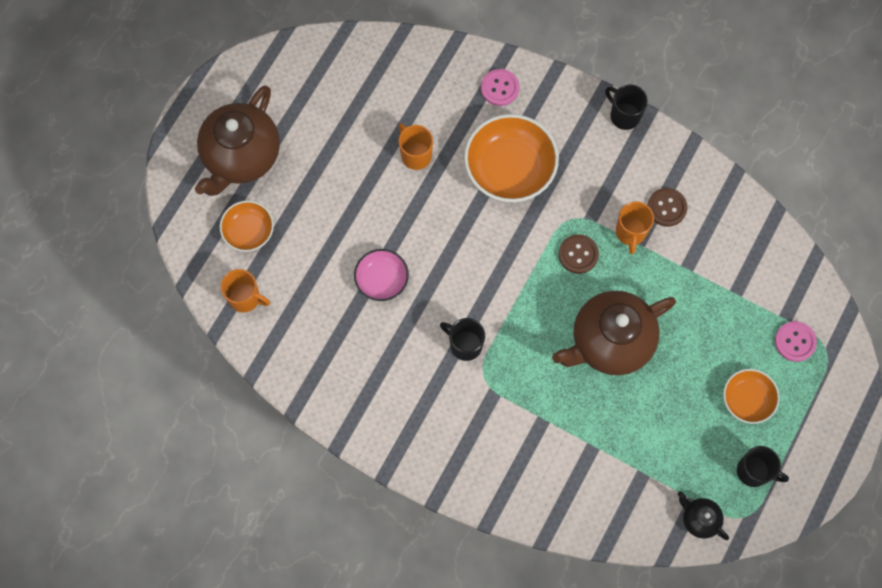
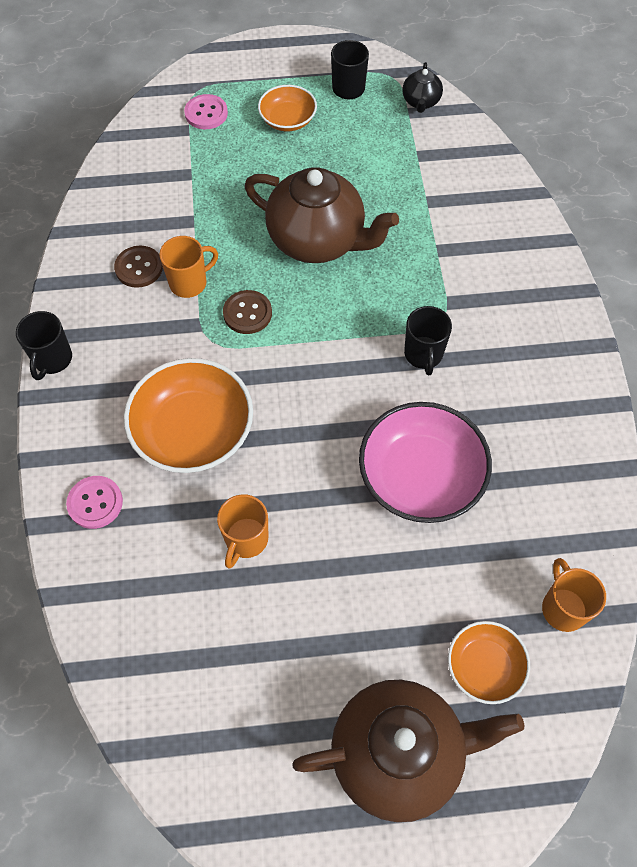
camera: 125 degrees left, 10 degrees down
(382, 279) = (421, 476): pink bowl -> pink bowl, size x1.76

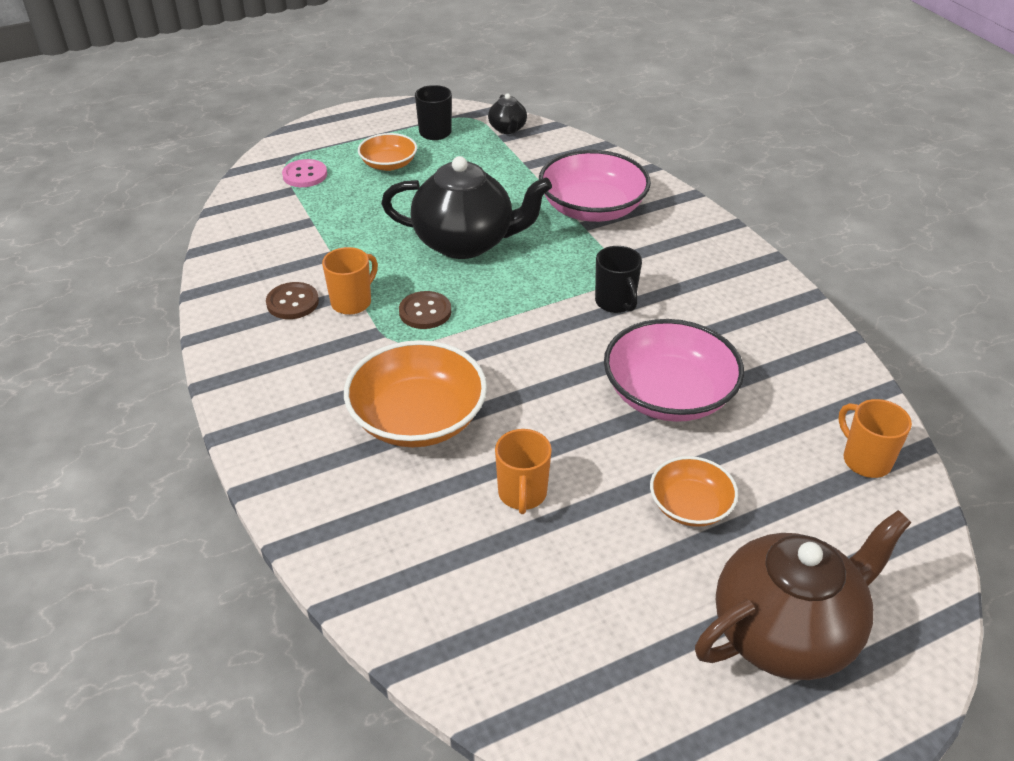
camera: 20 degrees left, 20 degrees down
(52, 359) = (232, 398): black mug -> none
(95, 503) = (339, 508): pink button -> none
(318, 240) = (465, 242): brown teapot -> black teapot
(456, 231) = (592, 208): none -> pink bowl
(484, 667) = (823, 530): orange bowl -> orange bowl (690, 506)

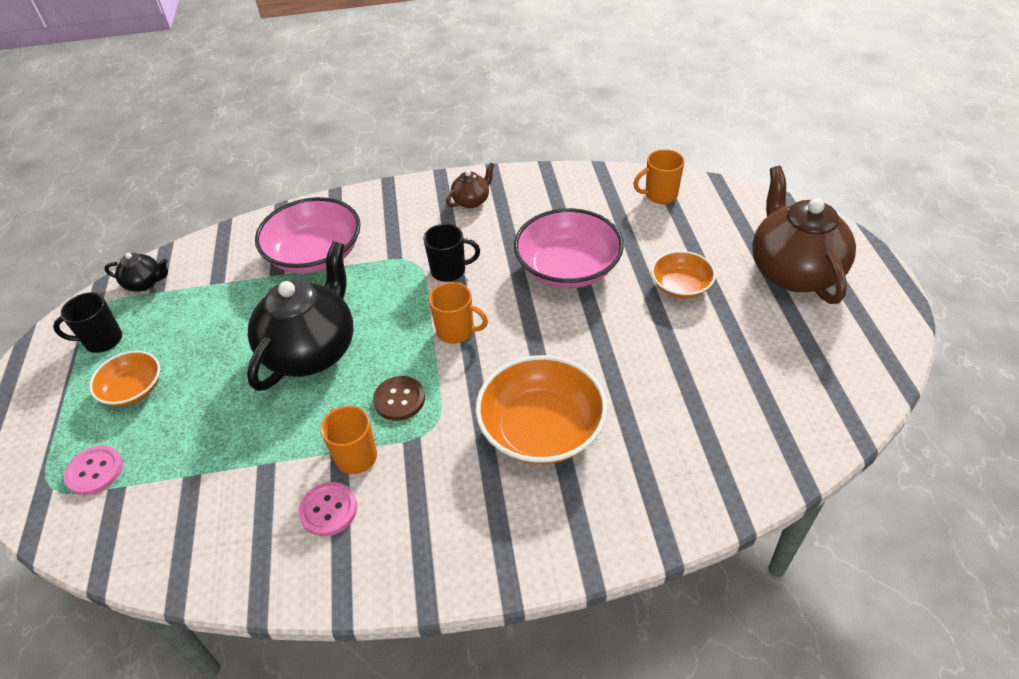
camera: 70 degrees left, 5 degrees up
(292, 302) = (328, 510): brown button -> pink button
(522, 494) = (648, 375): orange mug -> orange mug (456, 331)
(741, 292) = (471, 201): none -> brown teapot

